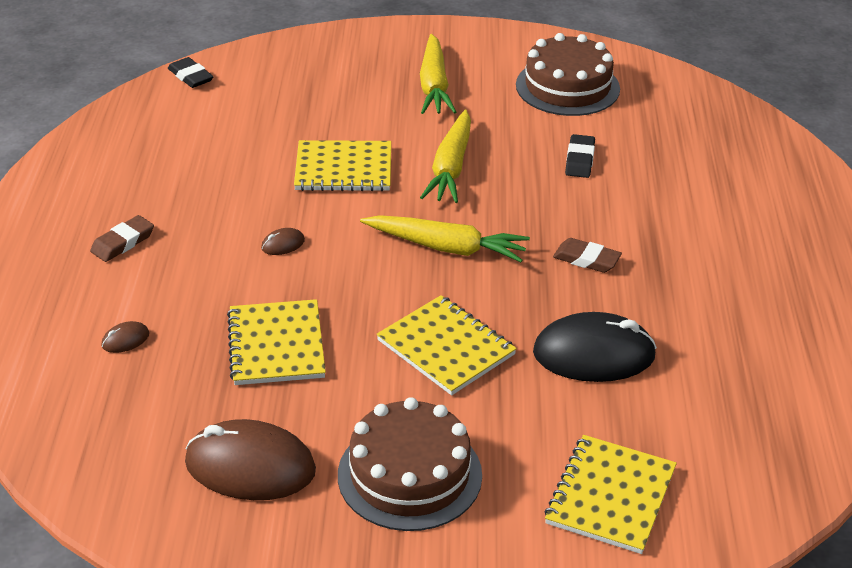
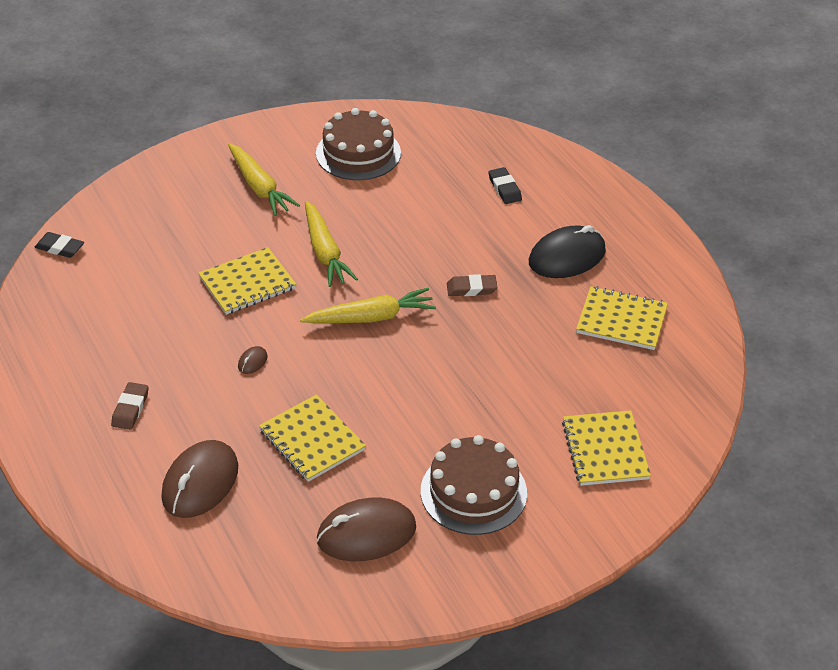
camera: 30 degrees left, 5 degrees up
(125, 340) = (200, 482): brown mouse -> brown mouse, size x2.44
(446, 347) = (428, 393): yellow notebook -> yellow notebook (621, 320)
(580, 160) = (411, 211): black eraser -> black eraser (504, 188)
(594, 354) = (526, 357): black mouse -> black mouse (567, 257)

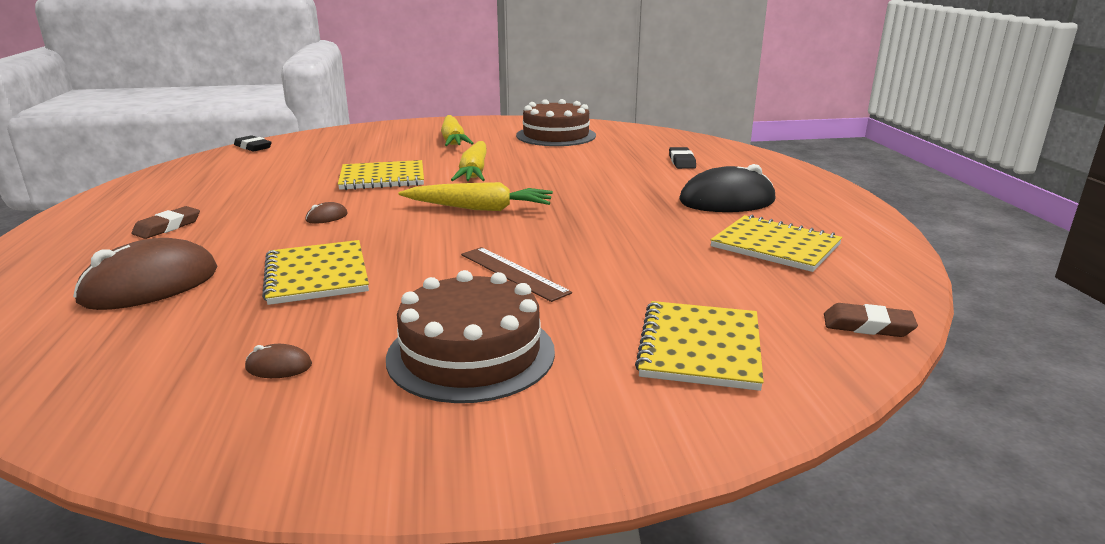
camera: 20 degrees right, 20 degrees down
(366, 533) = (279, 366): brown mouse -> brown mouse, size x0.41
(451, 402) = (513, 273): none -> brown ruler
(471, 288) = (604, 206): brown eraser -> brown eraser (867, 326)

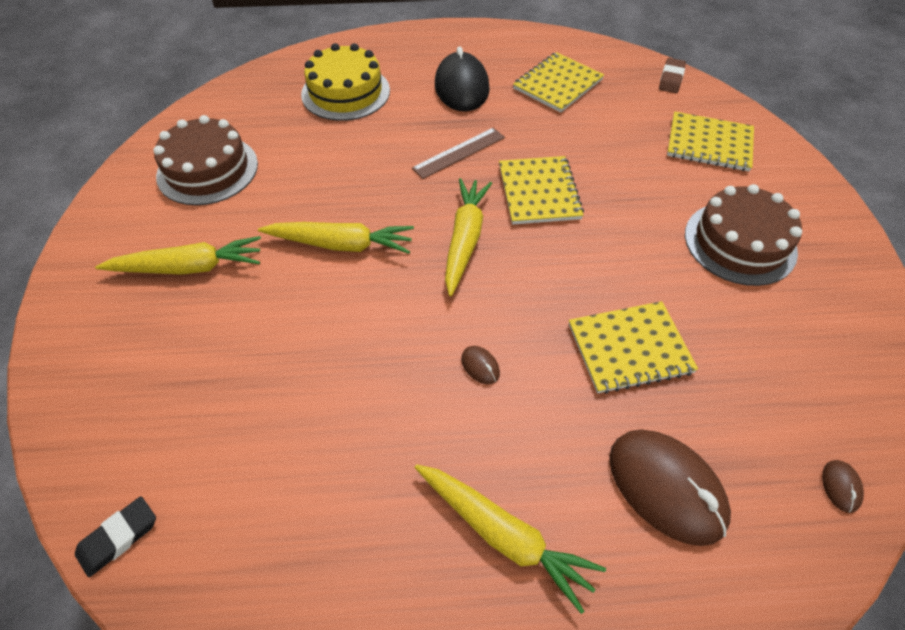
camera: 85 degrees left, 30 degrees up
(167, 227) = (503, 535): brown eraser -> yellow carrot
(279, 366) = (781, 344): brown mouse -> brown mouse (840, 486)
(382, 178) = (345, 330): yellow notebook -> yellow notebook (539, 192)
(513, 273) = (614, 219): brown ruler -> brown ruler (459, 153)
(682, 161) = (345, 92): black eraser -> yellow cake

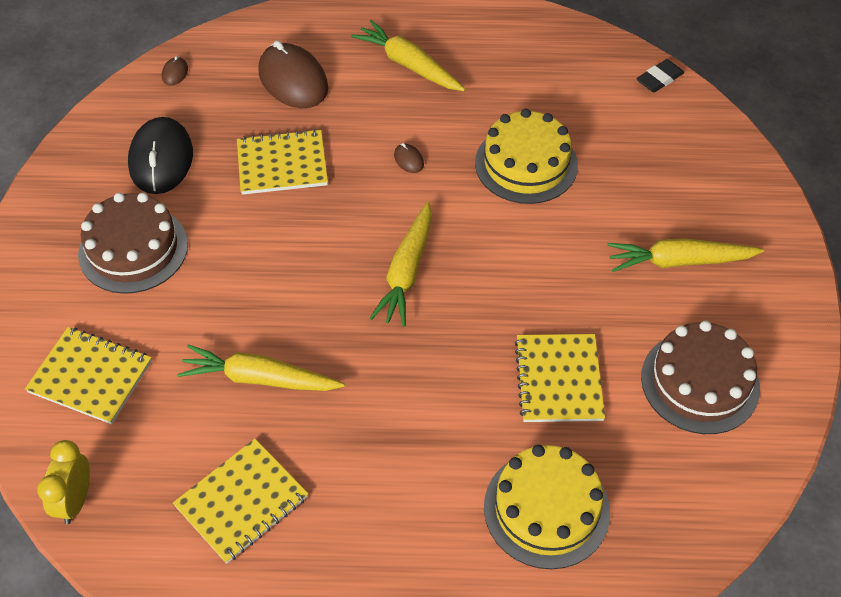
camera: 175 degrees left, 0 degrees up
(336, 371) = (526, 164): none -> yellow cake
(341, 244) = (532, 275): yellow carrot -> yellow carrot (259, 378)
(459, 153) = (398, 385): brown ruler -> none
(462, 87) = (380, 507): black mouse -> black mouse (161, 159)
(539, 192) = (316, 322): yellow notebook -> yellow notebook (558, 379)
(671, 79) = (75, 501): brown eraser -> yellow clock

